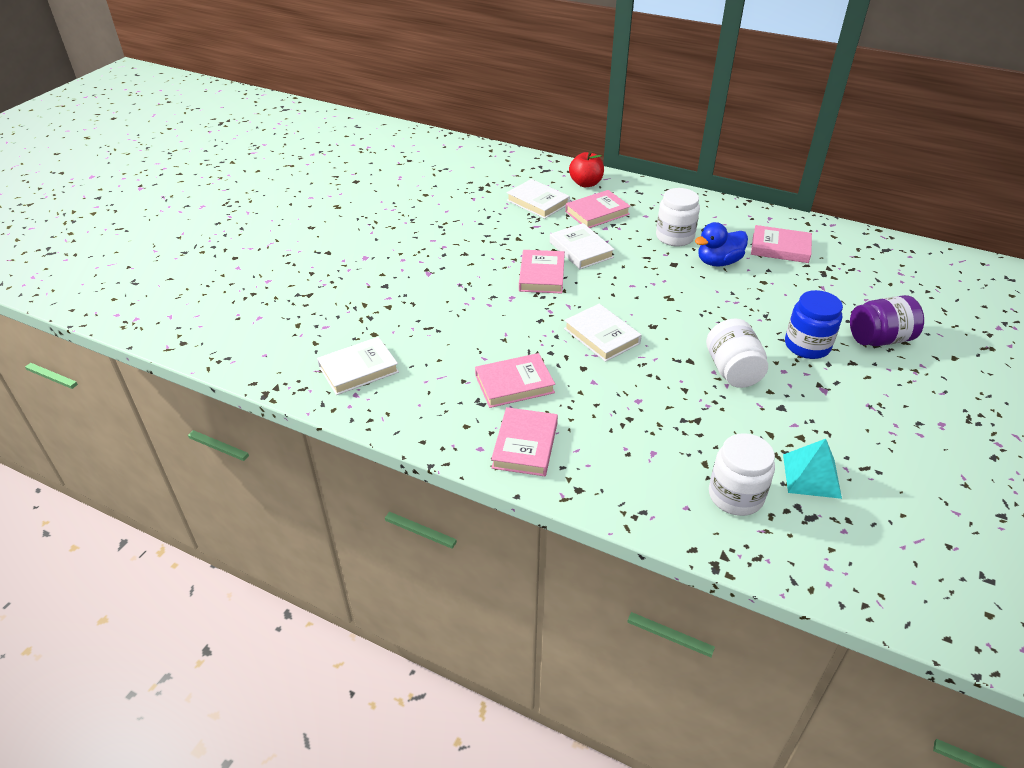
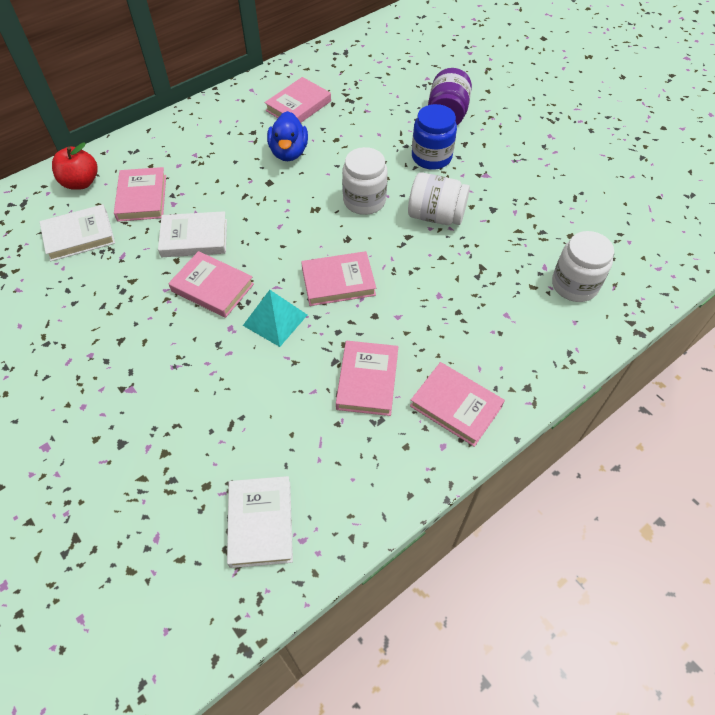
camera: 65 degrees left, 15 degrees up
(601, 336) = (338, 282): white book -> pink book
(674, 237) = (229, 162): white jar -> white jar (364, 201)
(811, 476) = (571, 230): turquoise pyramid -> turquoise pyramid (275, 320)

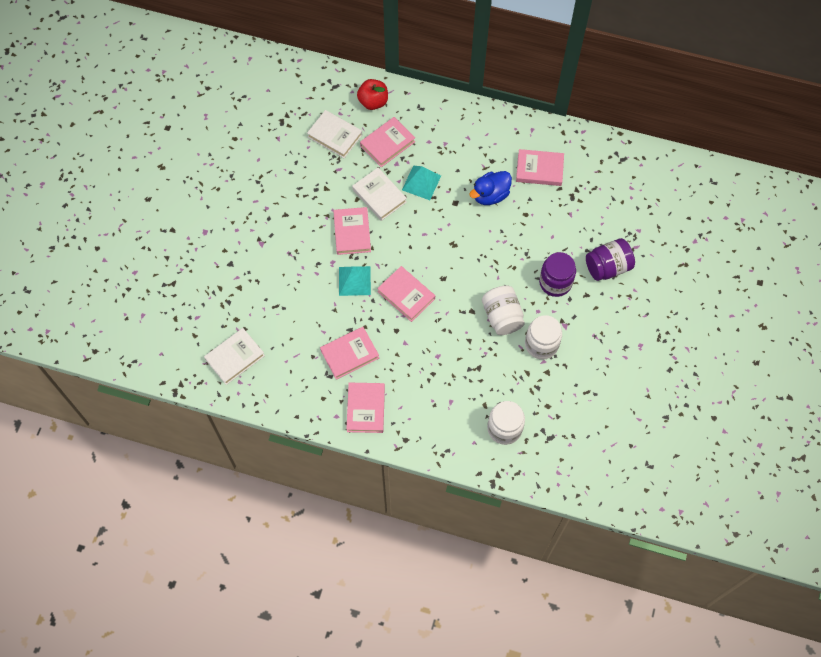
camera: 55 degrees right, 10 degrees up
(217, 195) = (421, 182): none -> turquoise pyramid
(364, 201) = (482, 267): white jar -> white jar (541, 344)
(431, 157) = (555, 282): blue jar -> purple jar

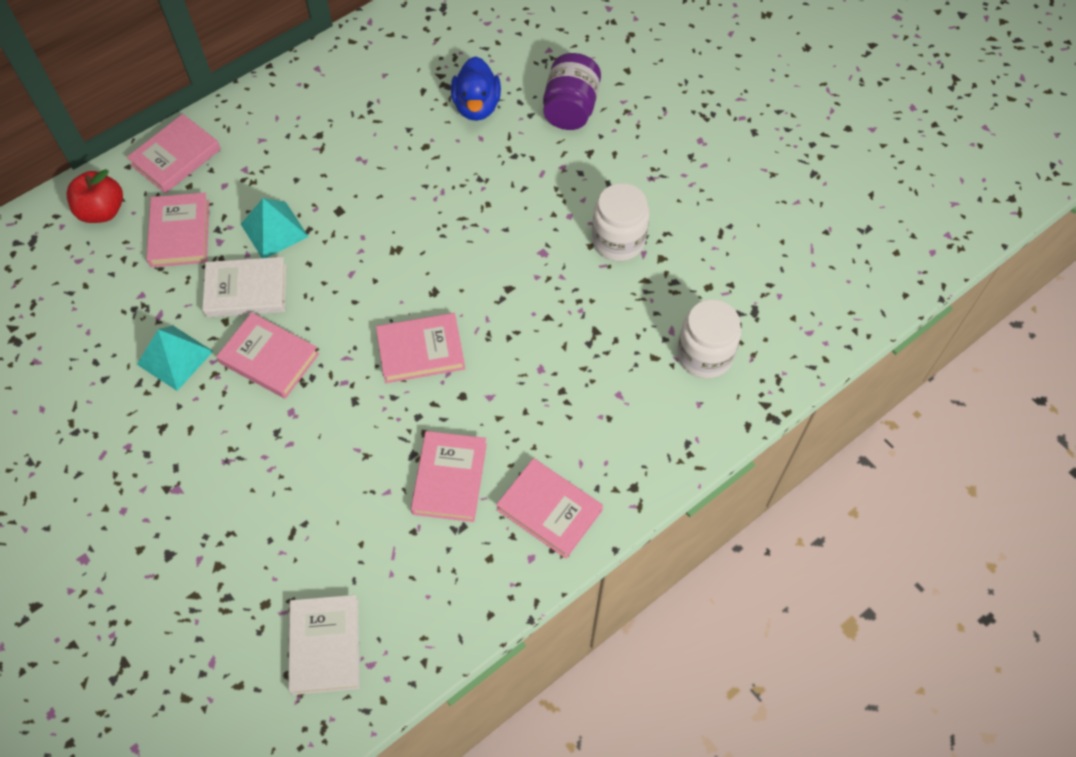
camera: 55 degrees left, 5 degrees down
(335, 136) = (105, 288): white book -> none
(354, 281) = (344, 401): turquoise pyramid -> turquoise pyramid (175, 357)
(490, 195) = (364, 166): blue duck -> blue duck (477, 106)
(502, 316) = (545, 259): white jar -> none
(539, 169) = (378, 94): pink book -> pink book (176, 157)
(555, 282) = (545, 173): purple jar -> none

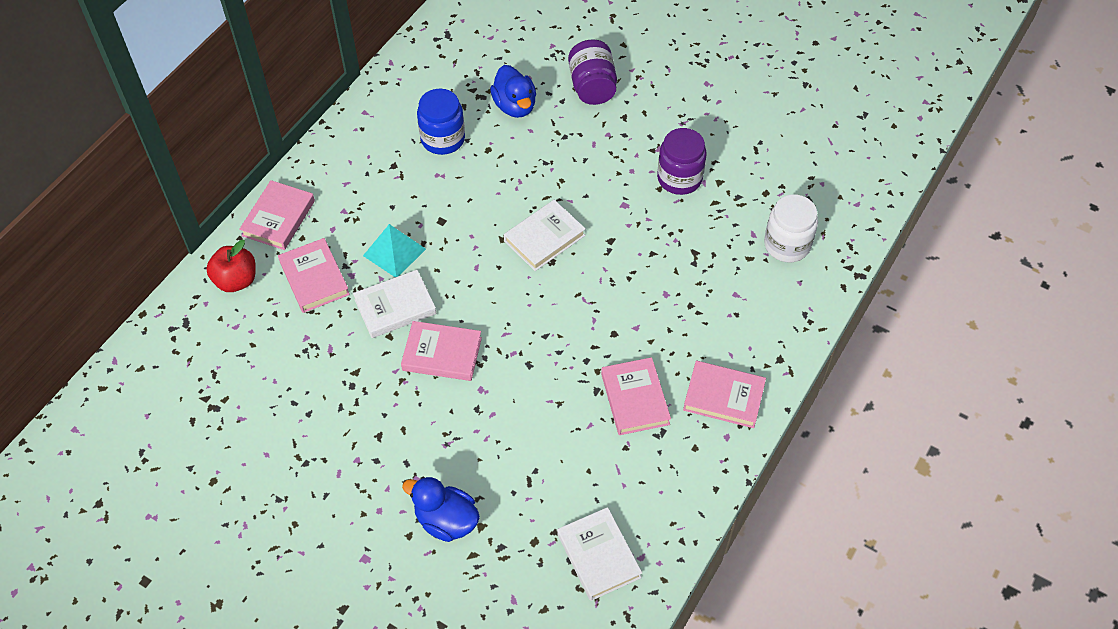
camera: 20 degrees left, 5 degrees down
(175, 357) = (361, 378): turquoise pyramid -> none
(185, 546) = (446, 520): none -> blue duck
(383, 121) = (443, 139): none -> blue jar
(421, 351) = (564, 310): pink book -> none
(438, 263) = (544, 238): none -> white book
(618, 240) = (679, 178): white jar -> purple jar

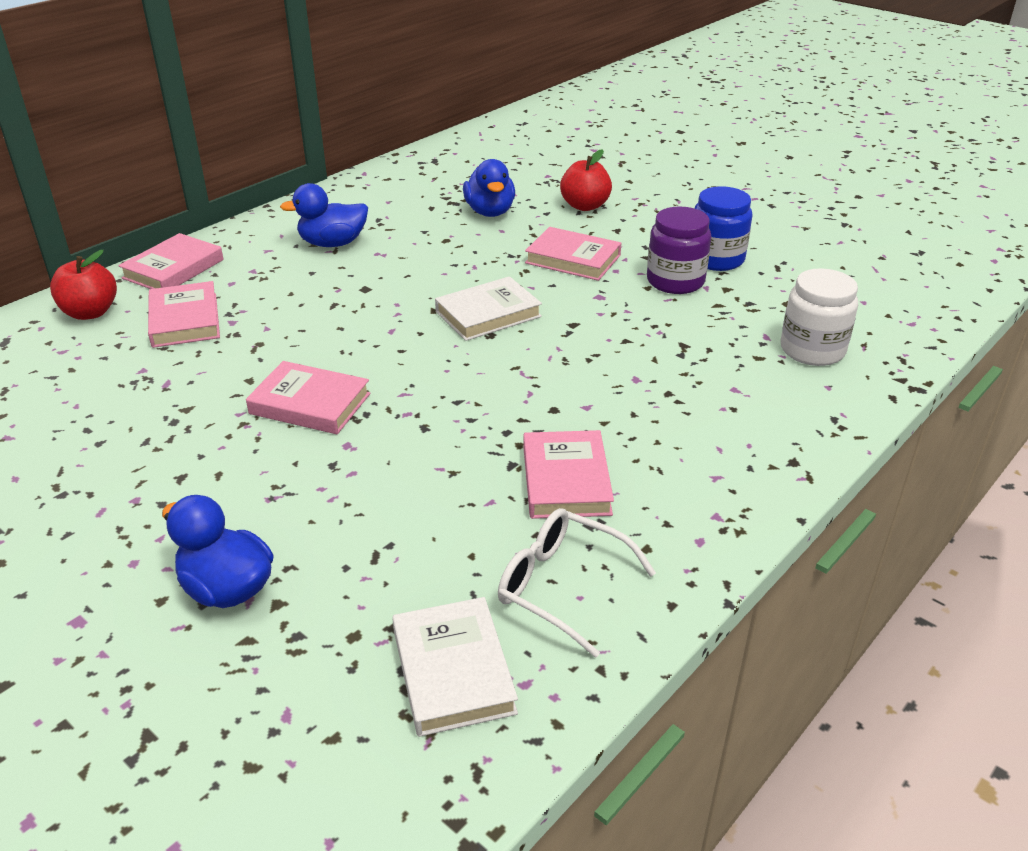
camera: 10 degrees right, 20 degrees down
(394, 252) = (295, 308): turquoise pyramid -> none
(395, 307) = (271, 354): white book -> none
(396, 167) = (332, 243): none -> blue duck
(443, 139) = (396, 228): blue jar -> blue jar (716, 259)
(592, 87) = (585, 206): purple jar -> red apple
(648, 485) = (561, 586): none -> white glasses
(724, 397) = (702, 493): pink book -> pink book (573, 259)

